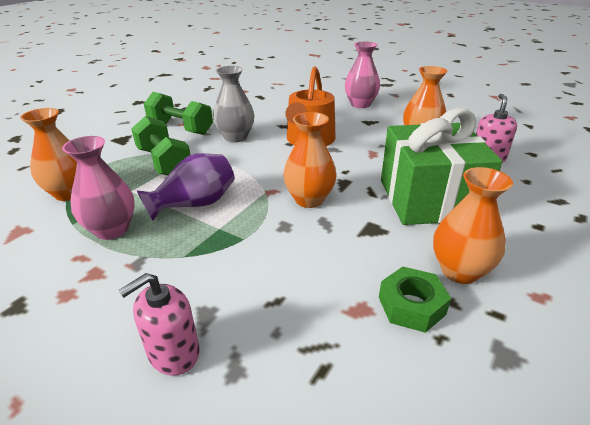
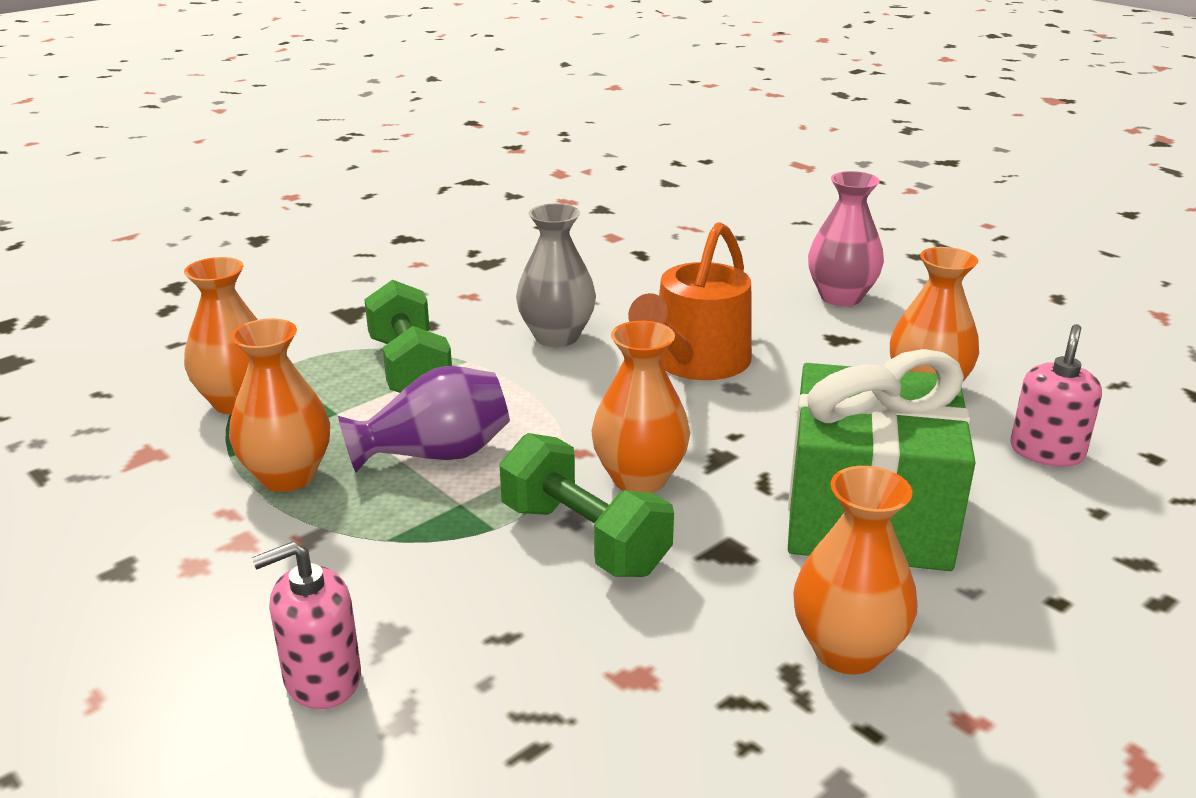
camera: 15 degrees right, 5 degrees down
(112, 230) = (287, 476): pink vase -> orange vase
(180, 128) = (462, 304): green dumbbell -> green dumbbell (584, 539)
(411, 305) = (726, 688): green nut -> none

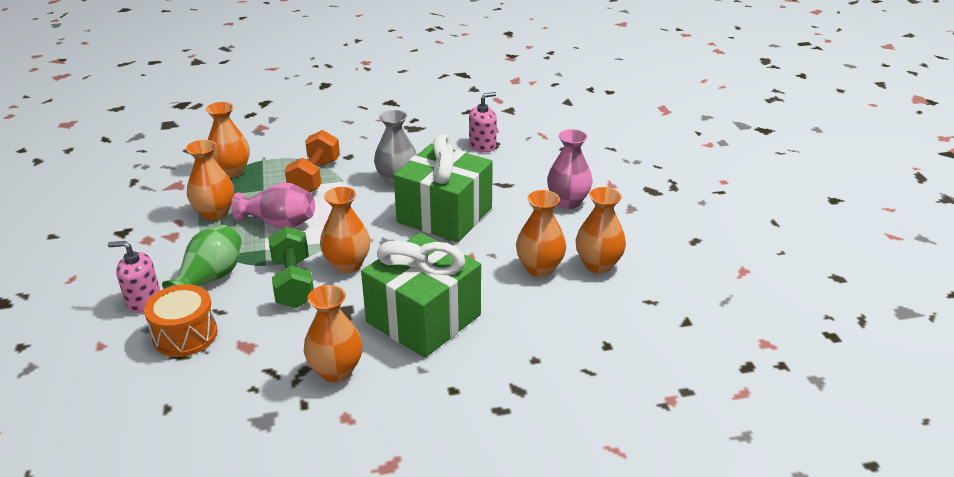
camera: 30 degrees right, 5 degrees up
(410, 369) = (315, 177): green dumbbell -> orange dumbbell
(416, 587) = (210, 279): none -> green vase
(435, 454) = (279, 223): purple vase -> pink vase
(490, 707) = (185, 335): none -> orange drum
(695, 362) = (444, 215): orange watering can -> green gift
(992, 361) = (598, 265): none -> orange vase
(1046, 452) = (554, 322): pink soap dispenser -> pink soap dispenser (482, 146)

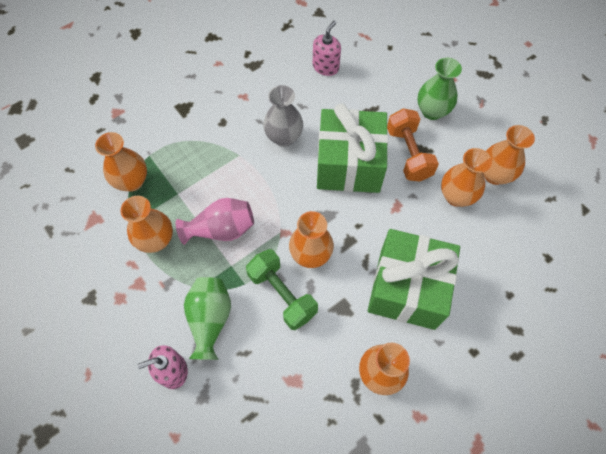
camera: 25 degrees left, 30 degrees up
(185, 335) = (237, 392): orange drum -> none
(315, 177) = (211, 160): orange dumbbell -> orange dumbbell (408, 154)
(568, 202) = (432, 111): pink vase -> green vase

